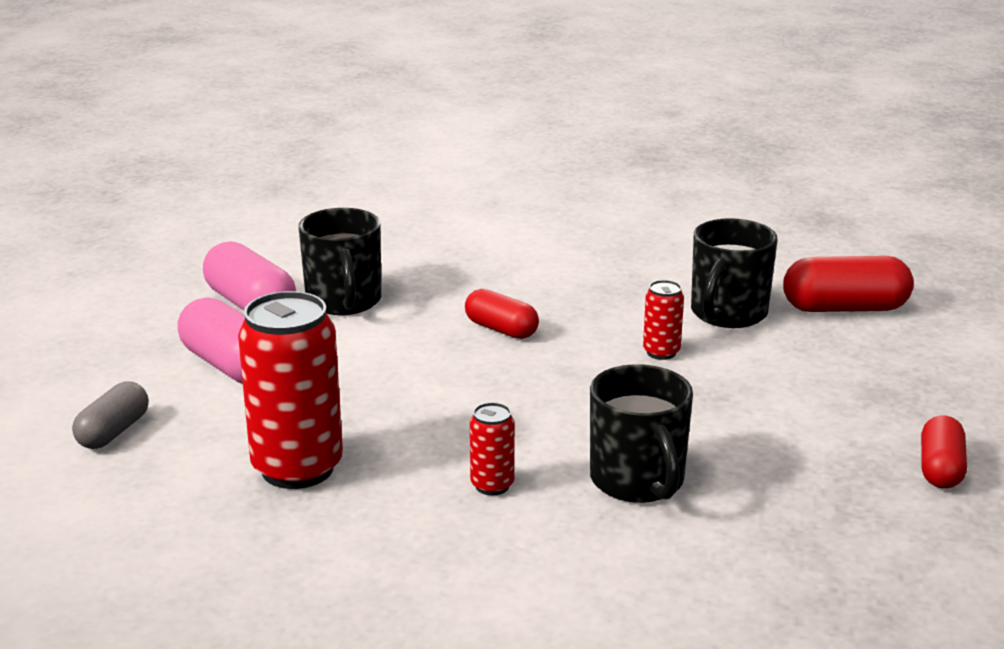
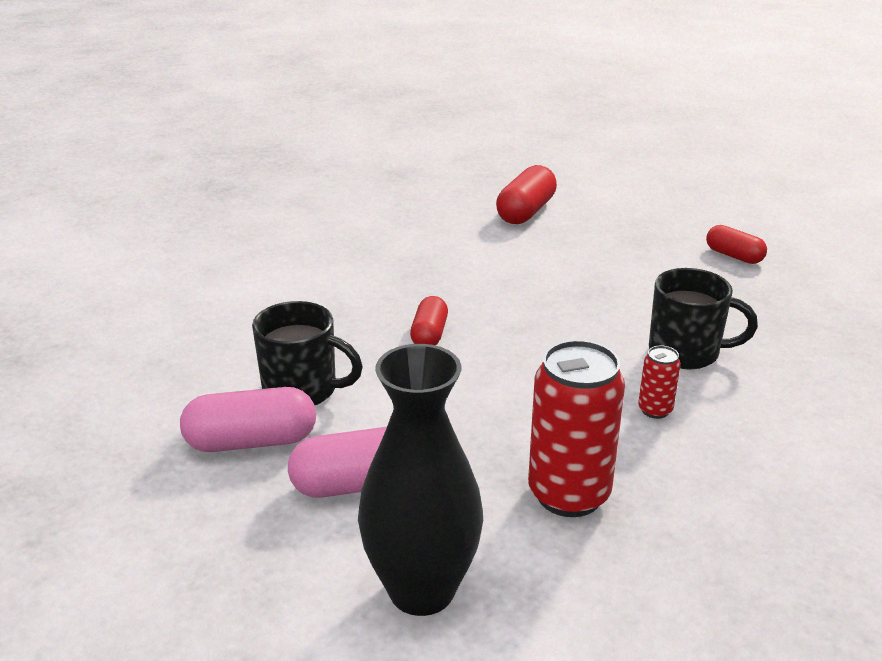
camera: 60 degrees left, 5 degrees up
(113, 432) = (421, 590): grey capsule -> black vase
(501, 329) = (429, 335): red capsule -> red capsule turned 60 degrees counterclockwise
(661, 352) = (524, 287): red can -> none
(728, 314) = (494, 248): black mug -> none

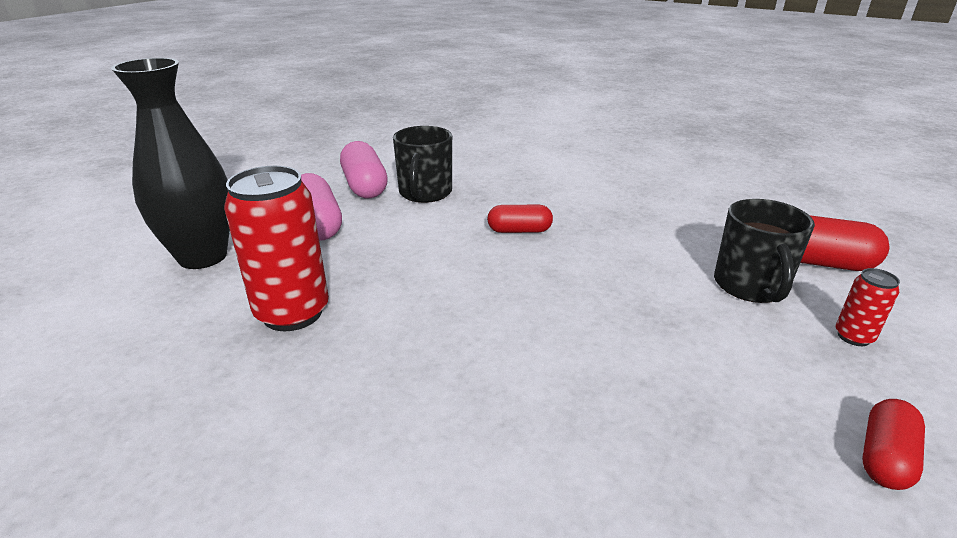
camera: 80 degrees right, 0 degrees up
(655, 410) = (426, 365): red can -> red can (853, 337)
(686, 352) = (555, 392): black mug -> black mug (750, 286)

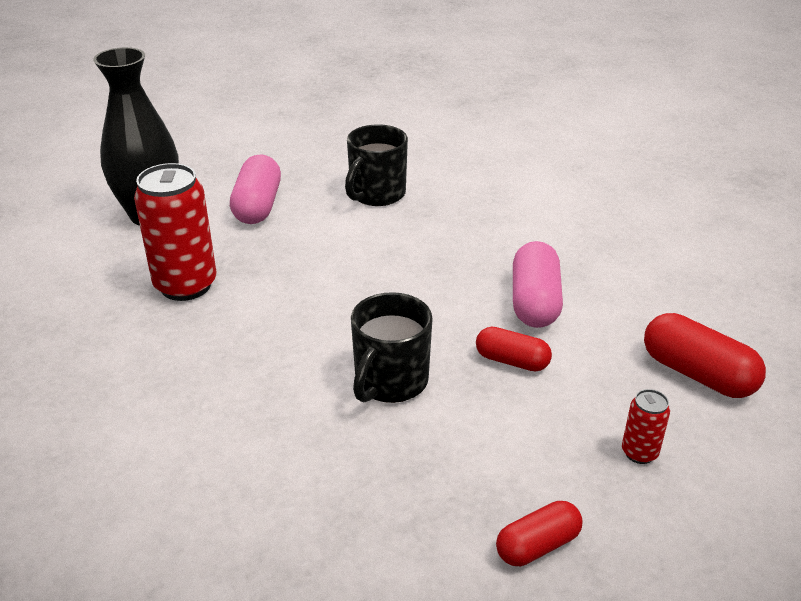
camera: 25 degrees right, 5 degrees up
(365, 186) = (327, 173): pink capsule -> pink capsule (534, 302)
(519, 231) = (430, 259): red capsule -> red capsule (512, 361)
(750, 286) = (596, 377): black mug -> black mug (390, 382)

